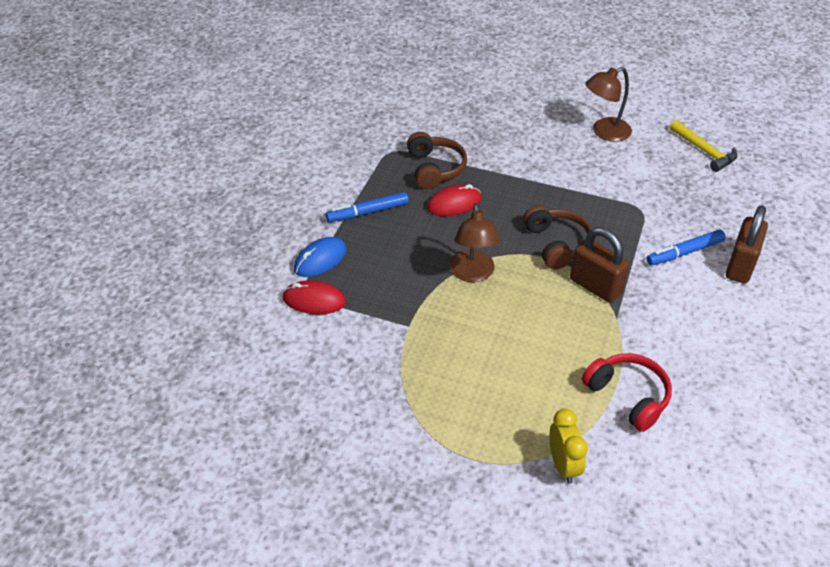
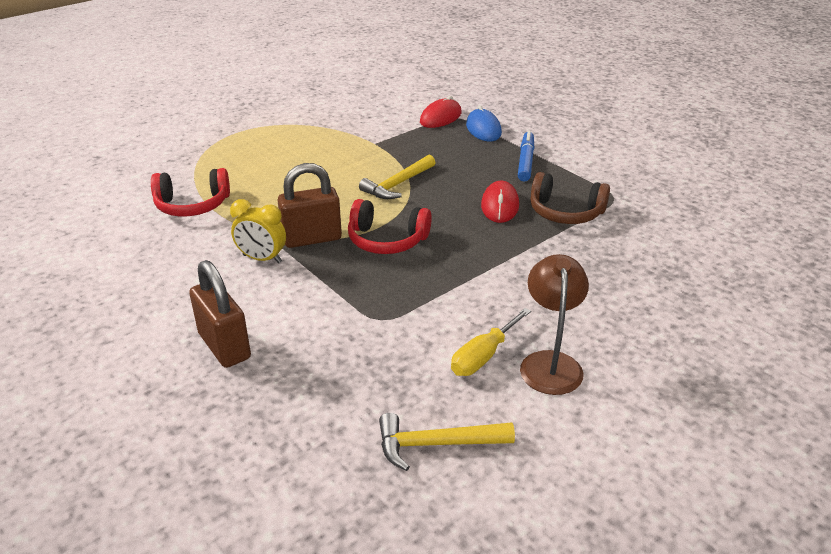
camera: 120 degrees right, 10 degrees down
(472, 274) = (397, 185): brown lamp -> yellow hammer
(557, 244) = (387, 240): brown headphones -> red headphones
(563, 465) = (185, 159): yellow clock -> yellow clock (262, 259)
(626, 157) = (483, 356): none -> yellow screwdriver
(684, 252) = (287, 316): blue marker -> none

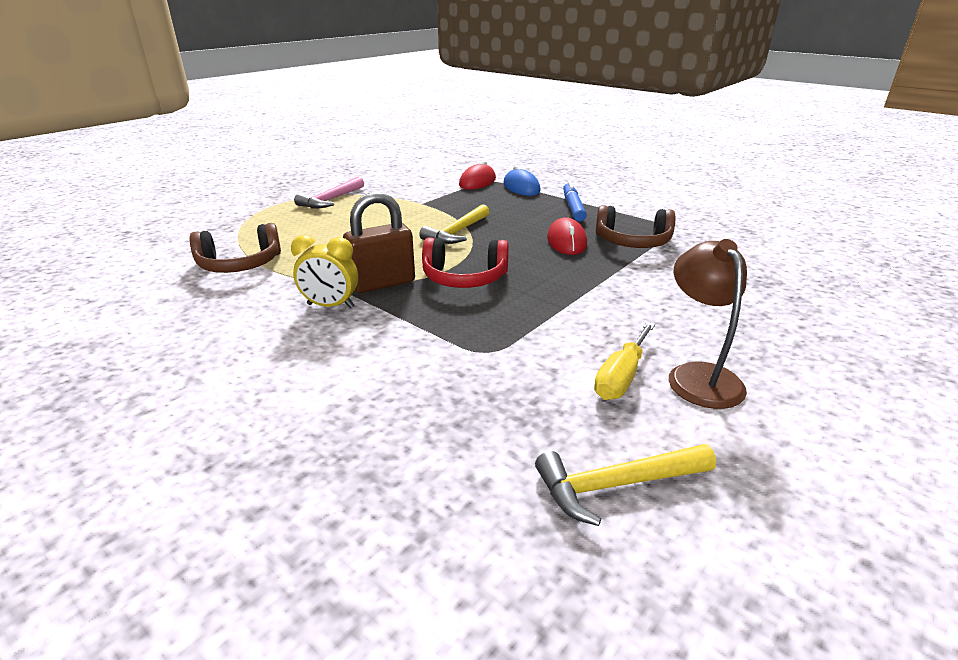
camera: 10 degrees left, 5 degrees down
(192, 205) = (240, 264): red headphones -> brown headphones
(224, 346) = (304, 400): brown padlock -> none
(288, 131) = (331, 200): none -> pink hammer

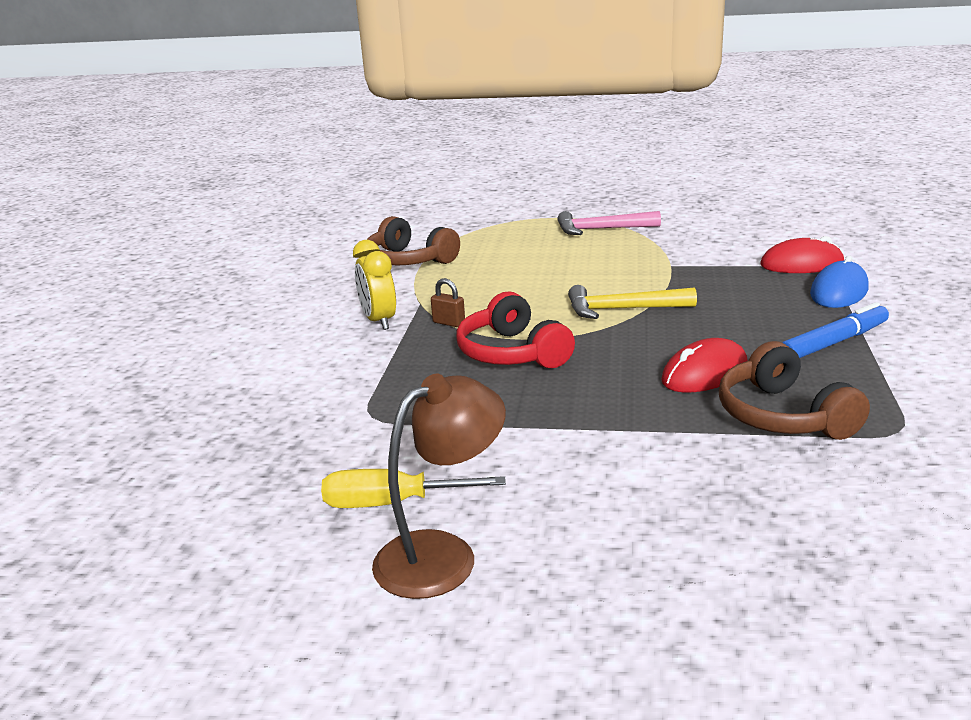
camera: 60 degrees right, 5 degrees down
(382, 283) = (449, 323): brown padlock -> brown padlock, size x0.44
(615, 485) = (198, 548): yellow hammer -> none

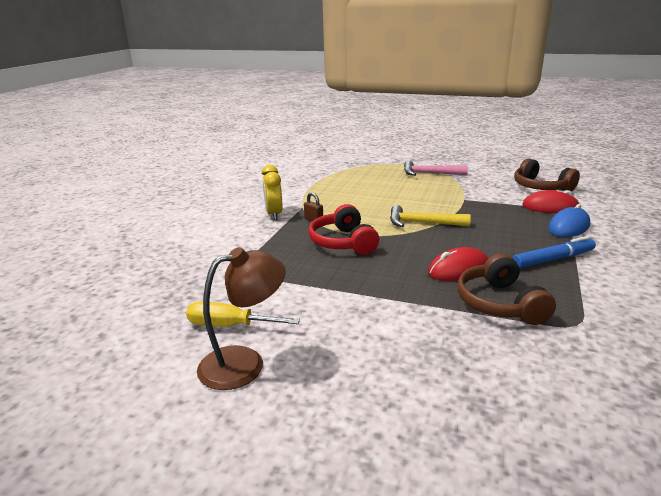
camera: 10 degrees right, 0 degrees up
(409, 260) = (307, 181): brown headphones -> brown headphones (541, 187)

